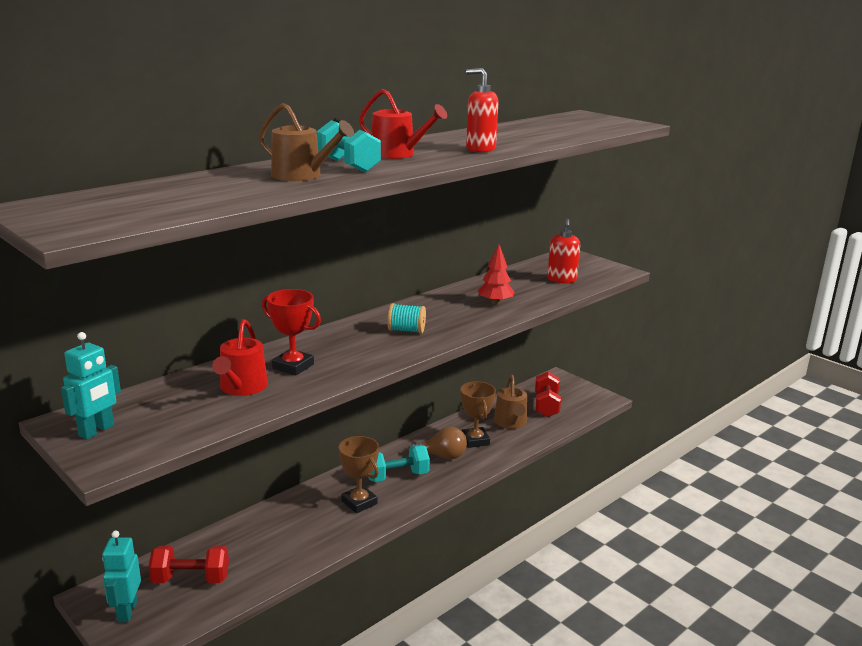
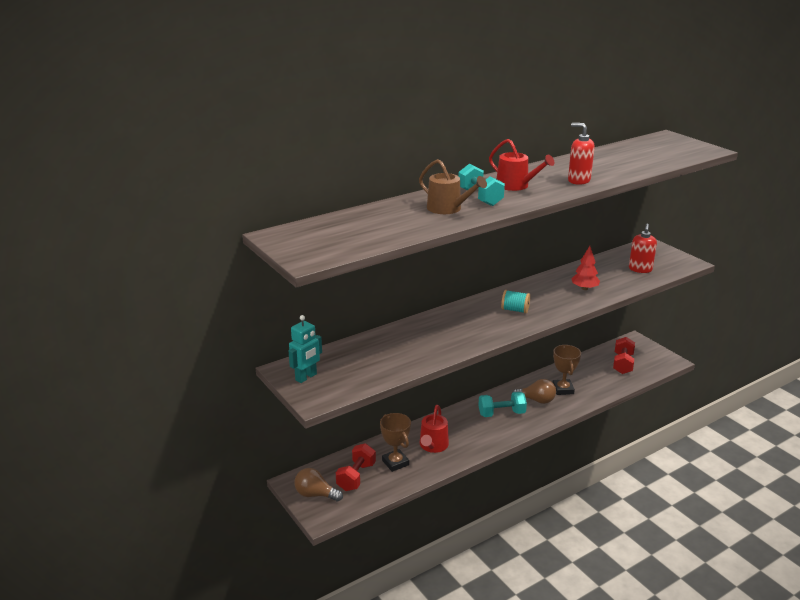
camera: 10 degrees right, 5 degrees up
(126, 611) = (315, 494): turquoise robot -> brown light bulb
(191, 579) = (356, 477): red dumbbell -> red dumbbell turned 75 degrees counterclockwise
(242, 387) = (398, 351): red watering can -> red watering can (433, 446)
(293, 366) = (433, 336): red trophy -> none
(359, 502) = (472, 431): brown trophy -> brown trophy (395, 463)
(511, 423) = (592, 376): brown watering can -> none

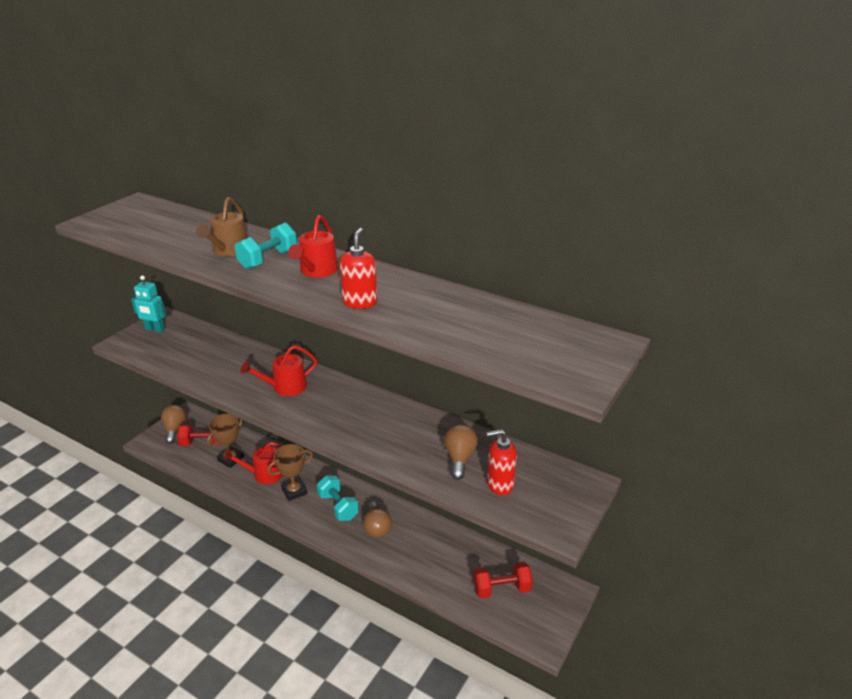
camera: 65 degrees right, 5 degrees up
(473, 323) = (285, 387): none -> red watering can
(515, 310) = (327, 407): turquoise spool -> none
(563, 389) = (410, 544): brown trophy -> brown trophy (294, 491)
(584, 288) = (410, 446): red tree -> none
(607, 275) = (460, 458): none -> brown light bulb

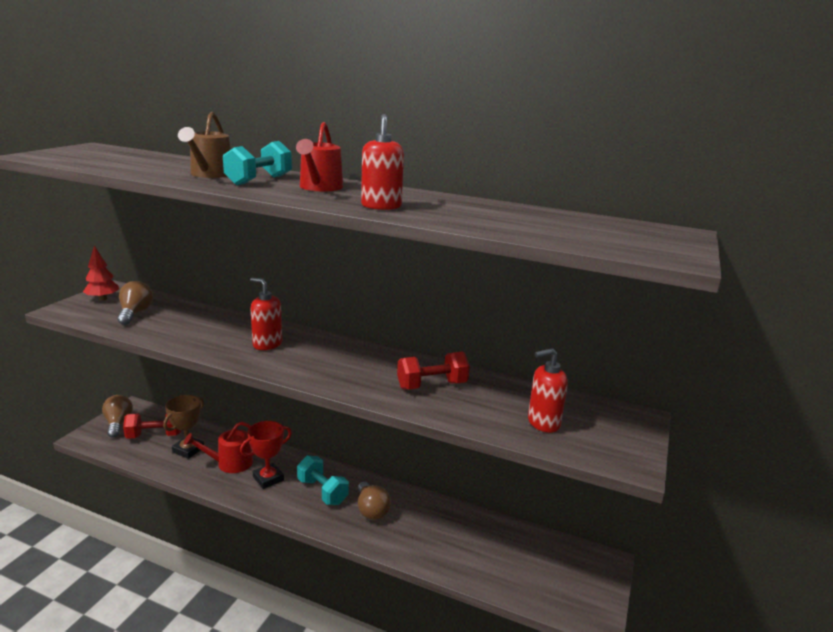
camera: 10 degrees left, 10 degrees down
(155, 329) = (103, 299): turquoise robot -> red tree
(285, 387) = (267, 344): red watering can -> red soap dispenser
(294, 491) = (268, 478): brown trophy -> red trophy
(460, 458) = (488, 401): brown light bulb -> brown light bulb (135, 313)
(501, 589) = (530, 565): red dumbbell -> red dumbbell (432, 385)

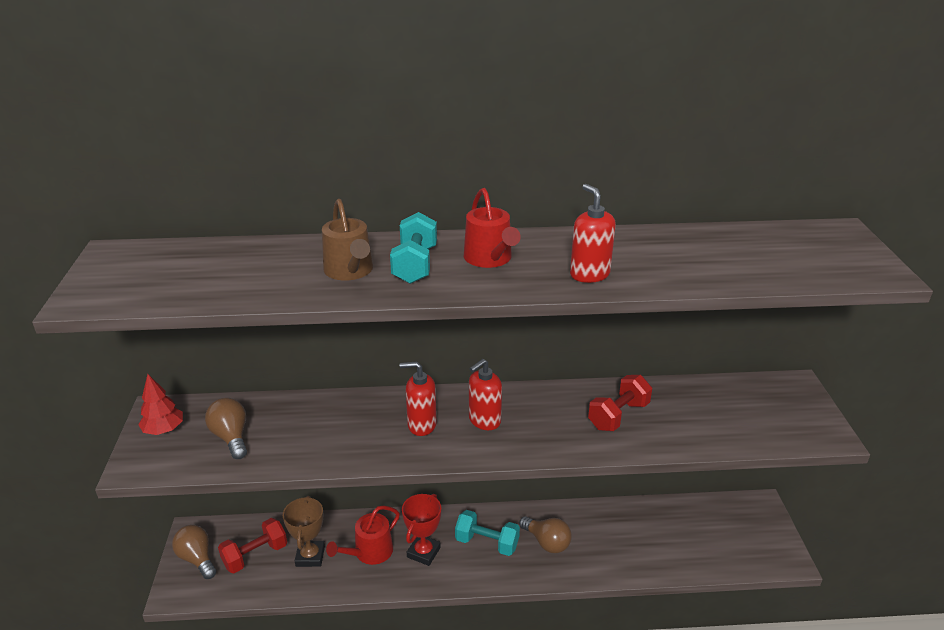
camera: 25 degrees left, 10 degrees up
(543, 423) = (738, 421): red soap dispenser -> red soap dispenser (484, 420)

